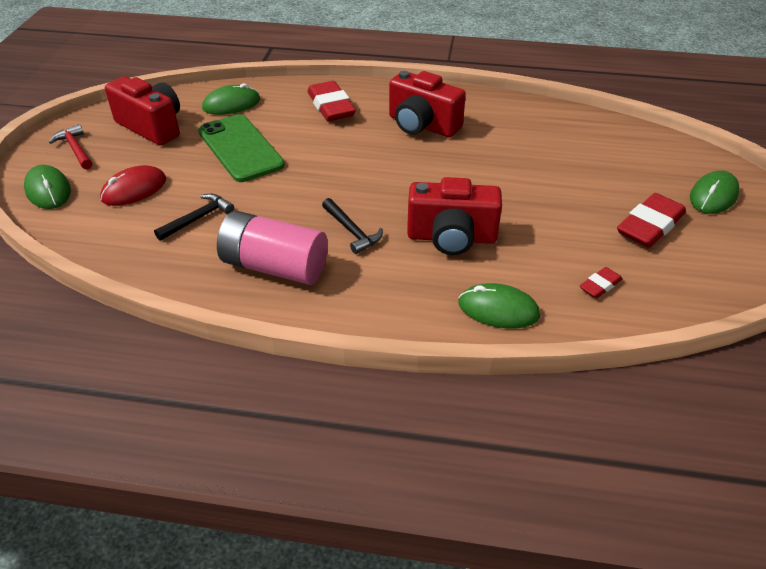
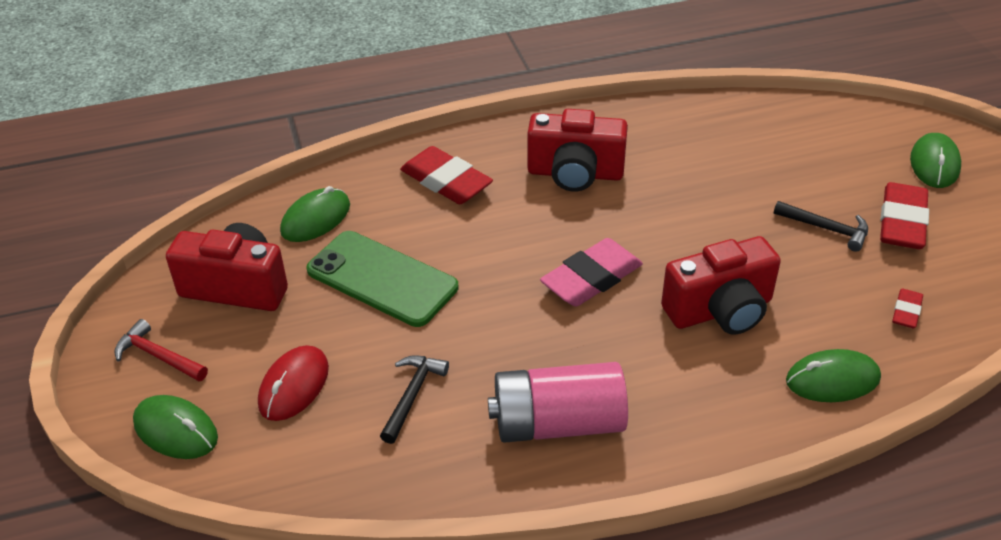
camera: 25 degrees left, 0 degrees up
(352, 231) = (607, 343): black hammer -> black hammer (826, 228)
(376, 190) = (591, 278): none -> pink eraser

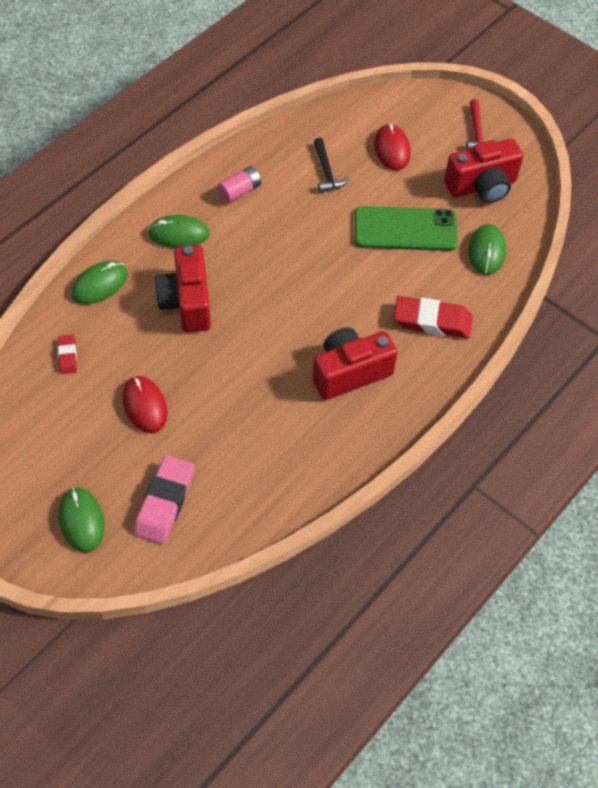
camera: 145 degrees right, 15 degrees up
(158, 356) = (477, 132): red hammer -> red hammer turned 90 degrees clockwise
(176, 430) = (426, 105): green mouse -> green mouse (179, 234)
(557, 423) = (240, 191): pink battery -> pink battery, size x0.53
(591, 278) = (280, 288): pink eraser -> pink eraser (164, 502)
(720, 310) = (187, 302): red camera -> red camera turned 45 degrees counterclockwise
(826, 228) = (144, 405): black hammer -> red mouse
(902, 222) = (91, 439): red eraser -> none

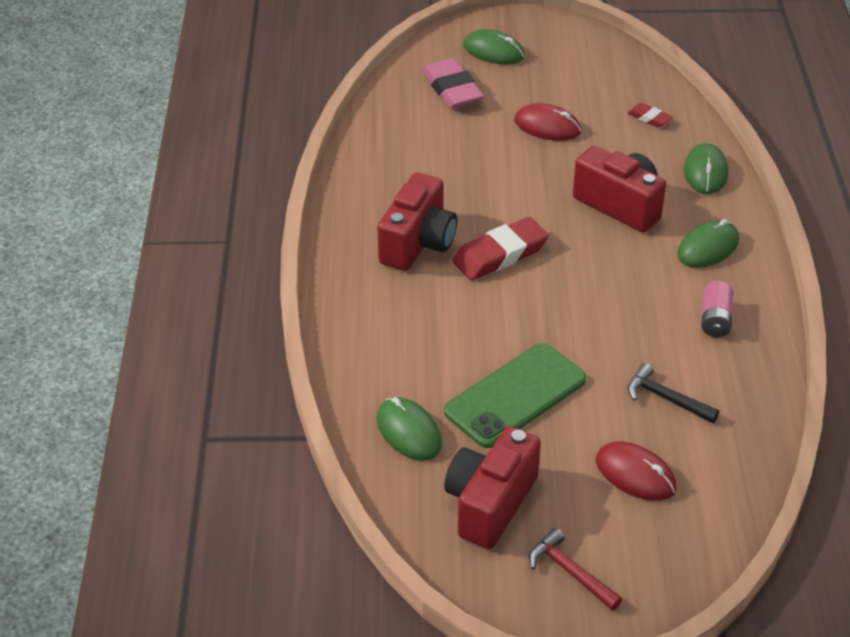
camera: 140 degrees right, 15 degrees down
(432, 321) = (392, 329): red eraser -> red eraser (500, 255)

